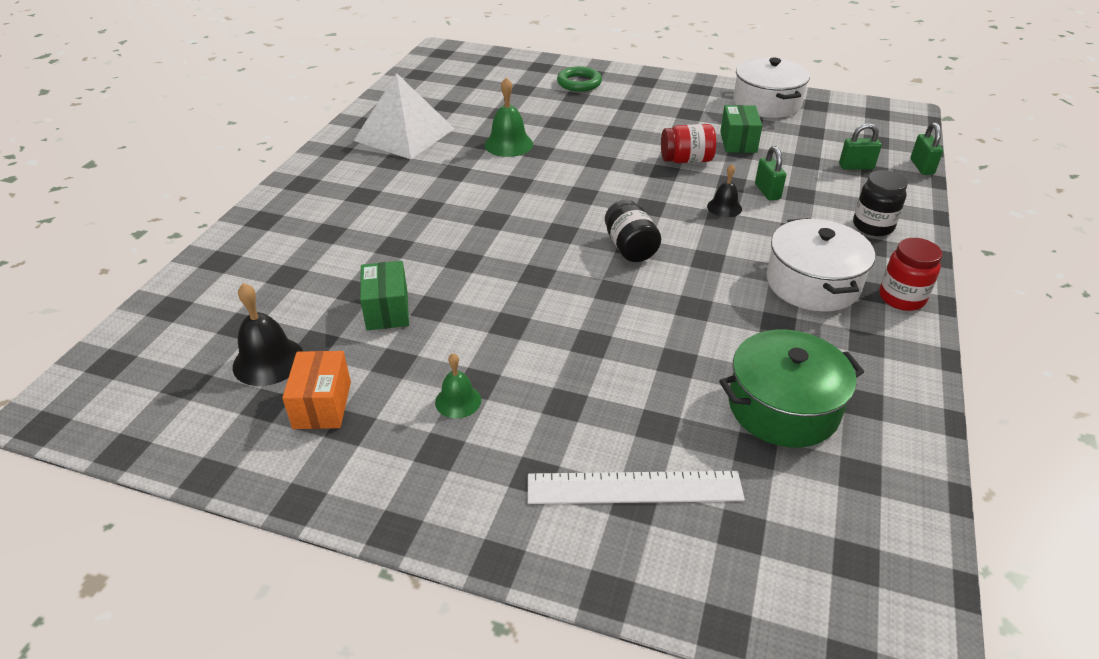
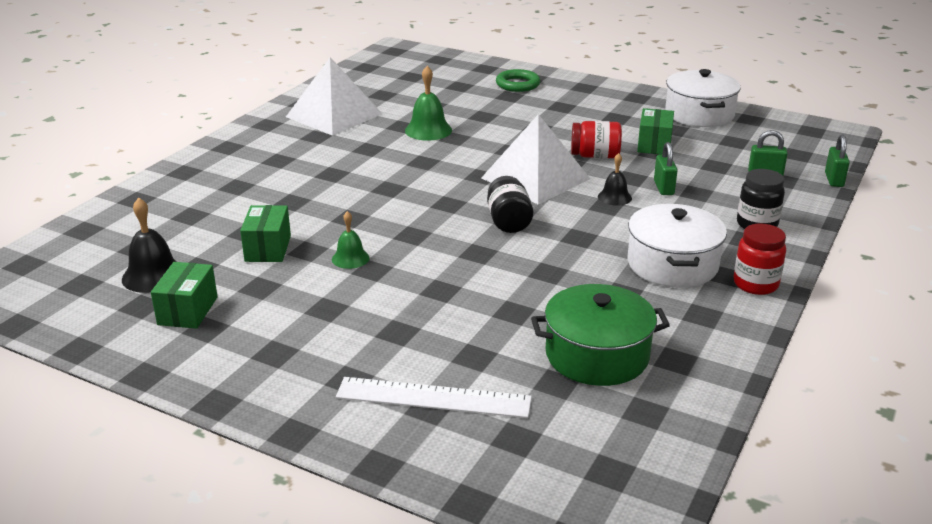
camera: 10 degrees right, 10 degrees down
(322, 405) = (187, 311): orange box -> green box
(458, 401) = (304, 320): green bell -> green bell (350, 258)
(637, 192) = (535, 178): none -> white pyramid

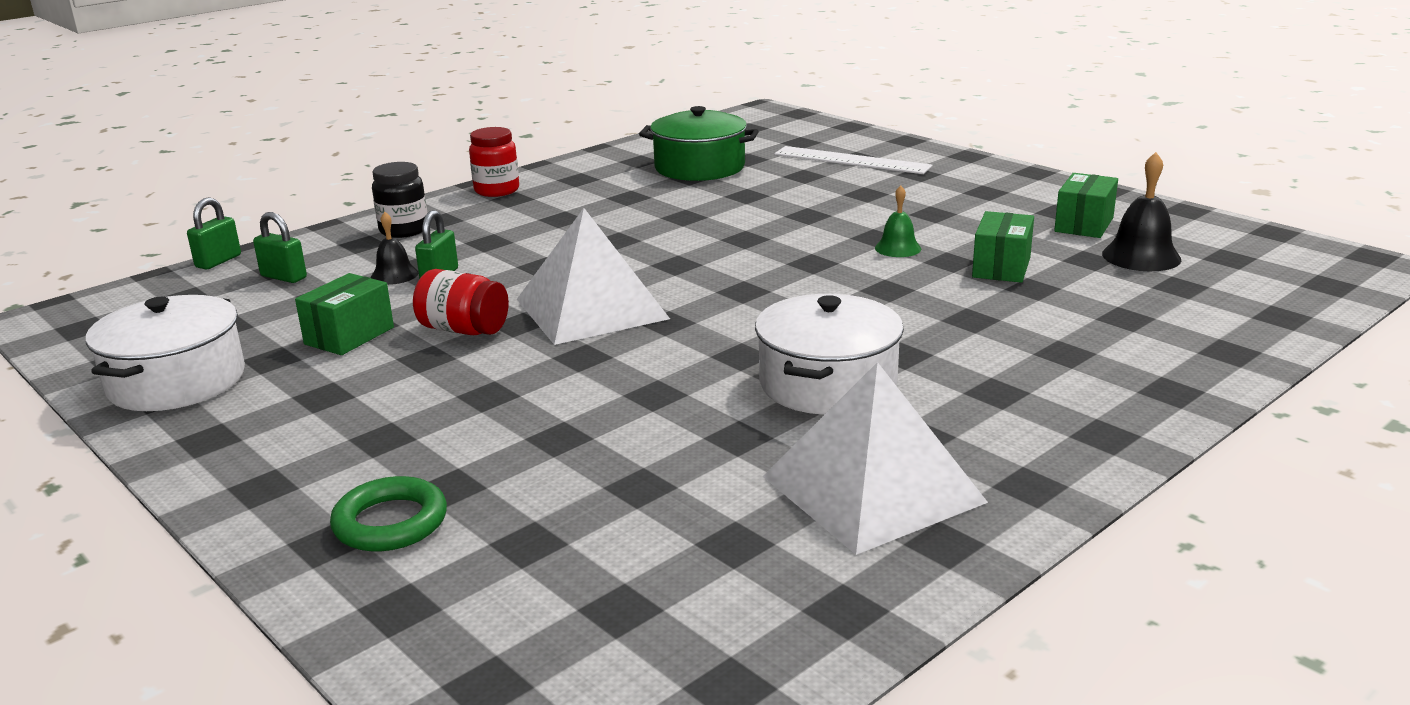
camera: 160 degrees left, 5 degrees down
(428, 130) = (692, 417): green bell -> none
(508, 221) = (682, 263): black jar -> none
(614, 197) = (517, 273): black bell -> black bell (394, 275)
(672, 264) = (550, 210): white pot -> white pot (827, 383)

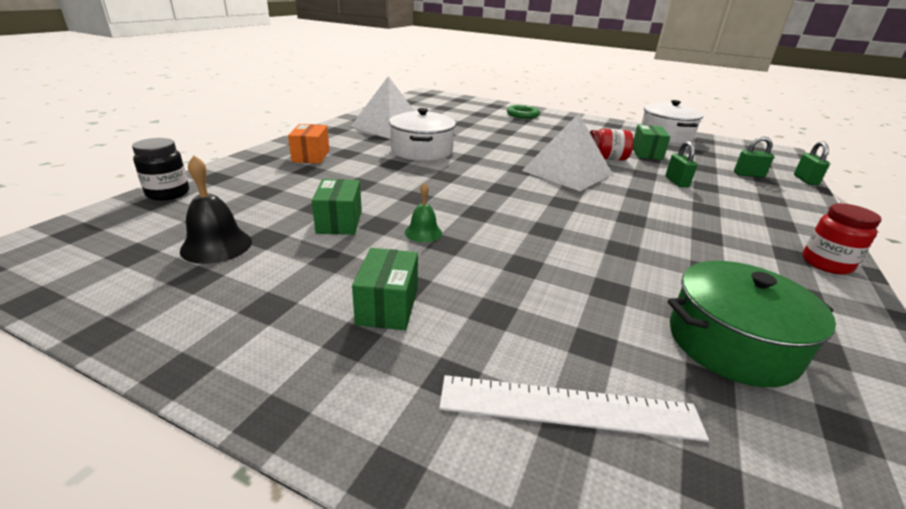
camera: 155 degrees right, 5 degrees up
(394, 275) = (701, 181): black bell -> none
(404, 230) = (777, 211): black jar -> black jar (168, 193)
(1071, 389) = (311, 156): none -> orange box
(1084, 225) = (249, 285): green box -> green box (387, 306)

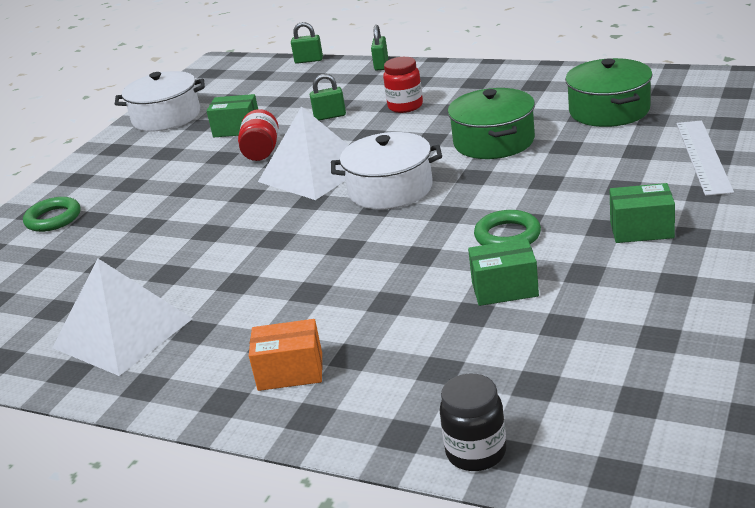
camera: 85 degrees left, 0 degrees up
(216, 245) = (594, 350): black bell -> none
(422, 151) = (250, 279): white pot -> white pot (390, 189)
(423, 232) = (507, 236): green bell -> green ring
(624, 248) = (494, 141): none -> green pot
(748, 175) = (300, 83): green padlock -> green padlock (381, 65)
(826, 264) = (484, 73): red jar -> red jar (405, 106)

